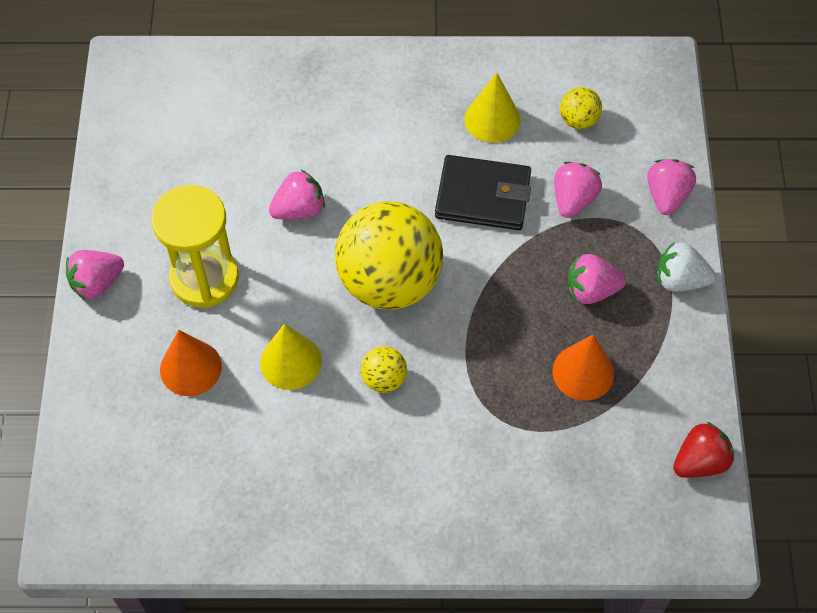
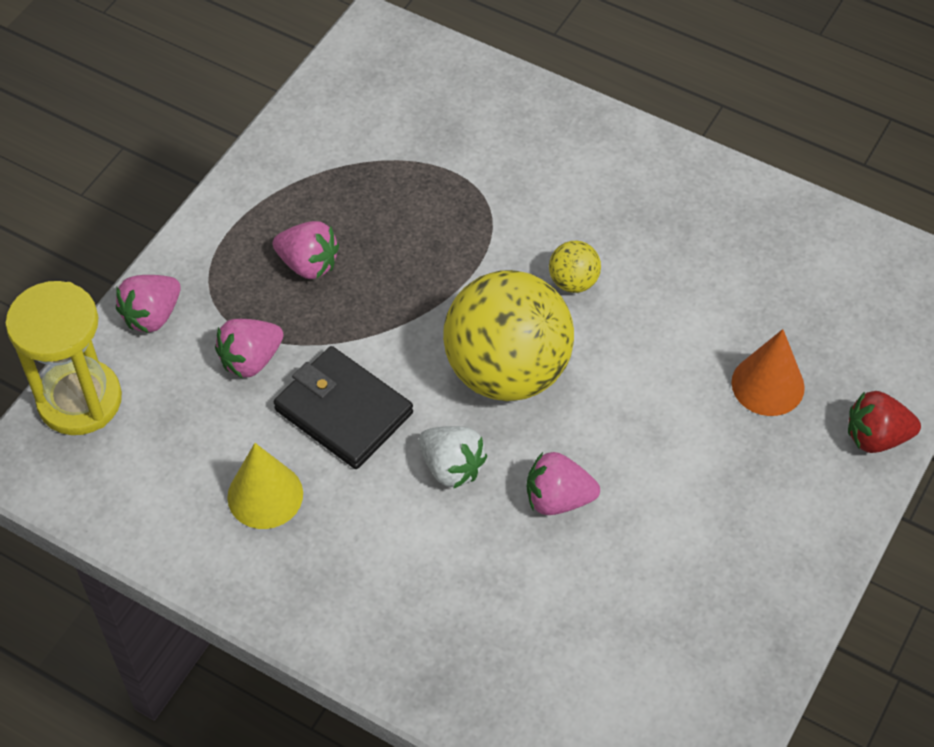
camera: 150 degrees left, 5 degrees down
(97, 283) = (835, 526): pink strawberry -> none
(204, 278) = (707, 472): yellow hourglass -> yellow hourglass (80, 400)
(290, 361) = (659, 341): yellow cone -> none
(578, 120) = (170, 444): yellow ball -> none
(583, 372) = (376, 199): orange cone -> none
(680, 280) = (214, 232): white strawberry -> white strawberry (451, 467)
(700, 461) = (333, 86): red strawberry -> red strawberry (876, 437)

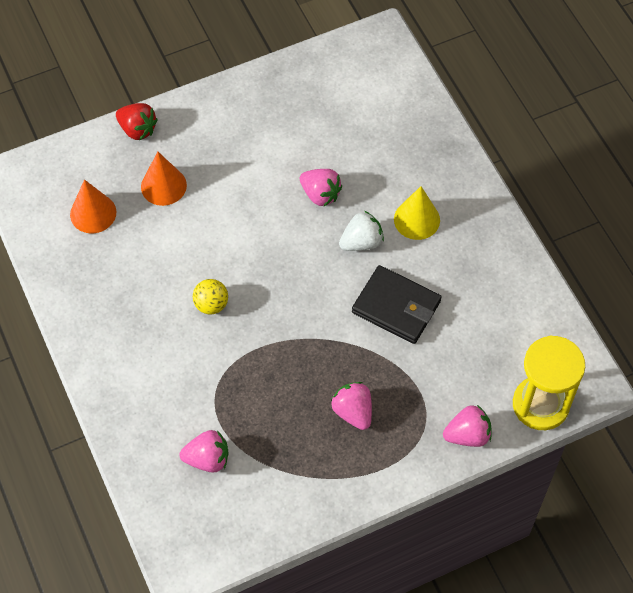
camera: 145 degrees left, 5 degrees up
(251, 360) = (427, 369): pink strawberry -> pink strawberry (207, 459)
(265, 495) = (469, 286): yellow cone -> yellow cone (416, 219)
(343, 411) = (396, 307): black wallet -> black wallet turned 45 degrees counterclockwise
(451, 467) = (361, 242): white strawberry -> white strawberry turned 75 degrees clockwise
(507, 371) = (291, 276): yellow ball -> none
(816, 300) = (93, 213): none -> orange cone

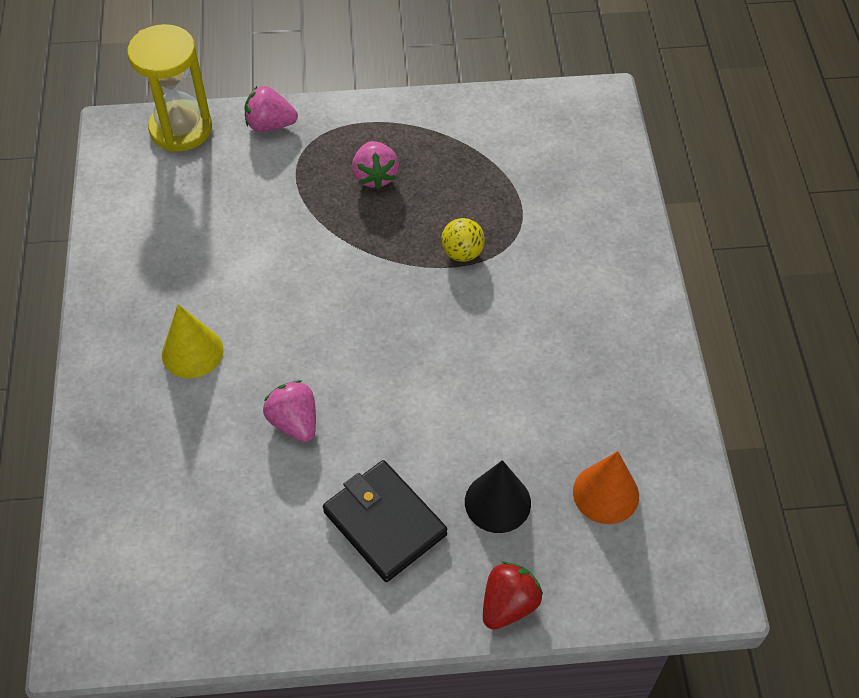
camera: 160 degrees left, 5 degrees down
(137, 129) = (508, 604): red strawberry -> red strawberry turned 75 degrees clockwise
(163, 186) = (497, 502): orange cone -> black cone
(207, 459) = (546, 178): pink strawberry -> none
(211, 304) = (487, 329): yellow ball -> yellow ball (462, 253)
(361, 242) = (274, 346): white strawberry -> none
(396, 307) = (273, 262): black wallet -> black wallet (385, 523)

